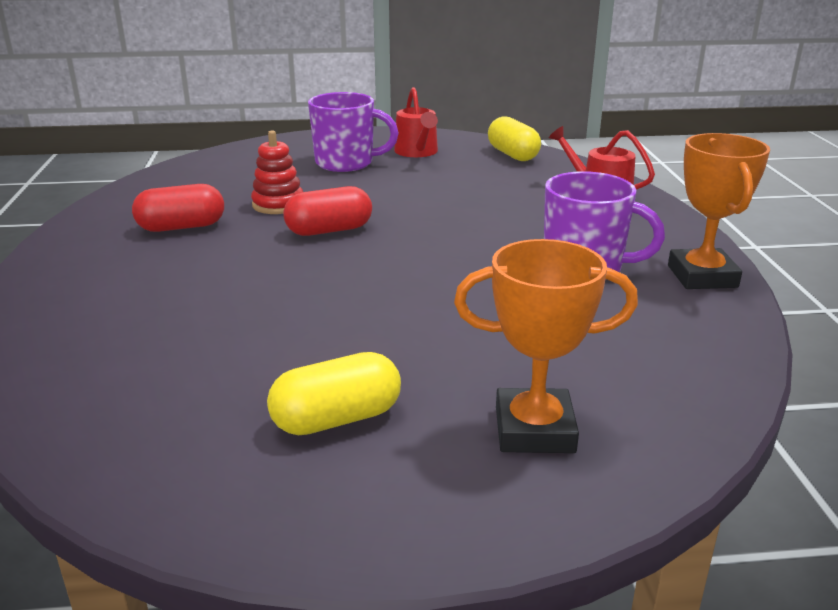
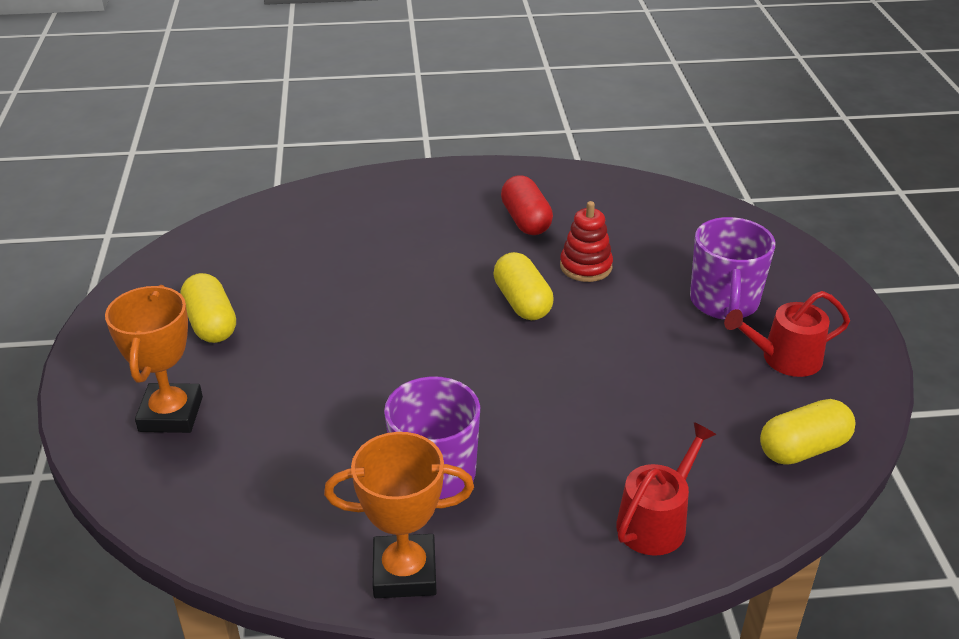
camera: 90 degrees right, 10 degrees up
(329, 230) = (522, 302): red capsule -> yellow capsule

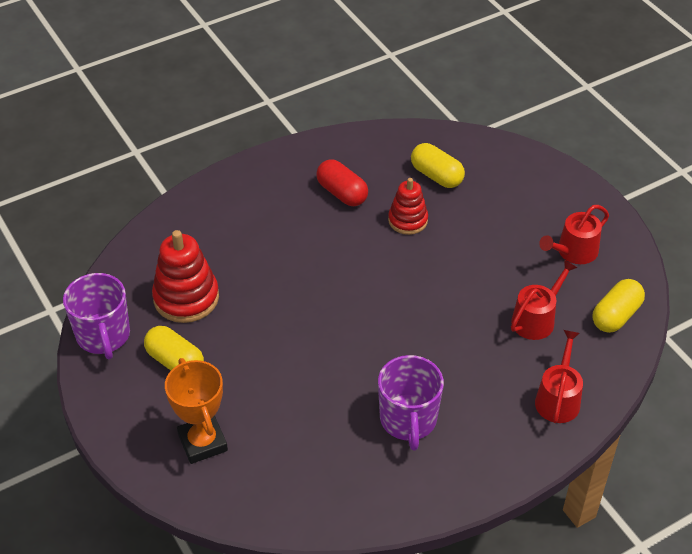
camera: 25 degrees left, 10 degrees up
(274, 268) = (186, 298): none -> red stacking toy
(404, 572) = (433, 490): orange trophy -> none
(522, 302) = (382, 266): yellow capsule -> yellow capsule (436, 176)
(685, 417) = (536, 319): none -> red watering can
(724, 303) = (514, 220): purple mug -> purple mug (103, 336)

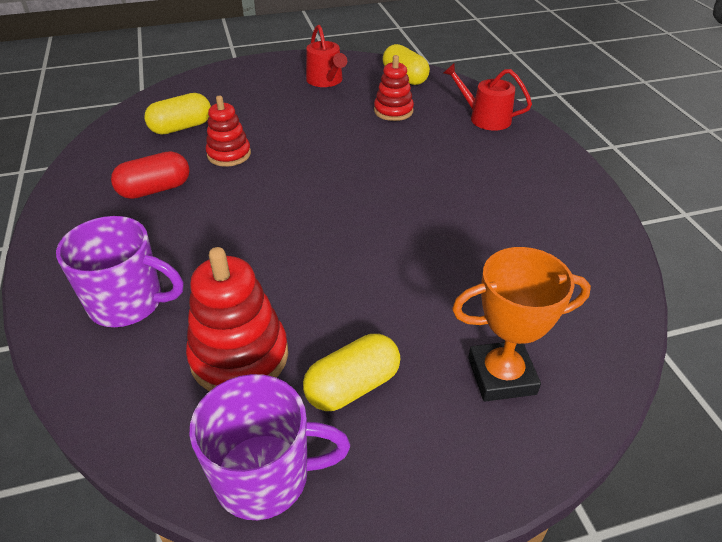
camera: 75 degrees left, 5 degrees down
(408, 420) = (494, 201): purple mug -> purple mug (128, 303)
(536, 319) = (393, 111): red watering can -> red stacking toy

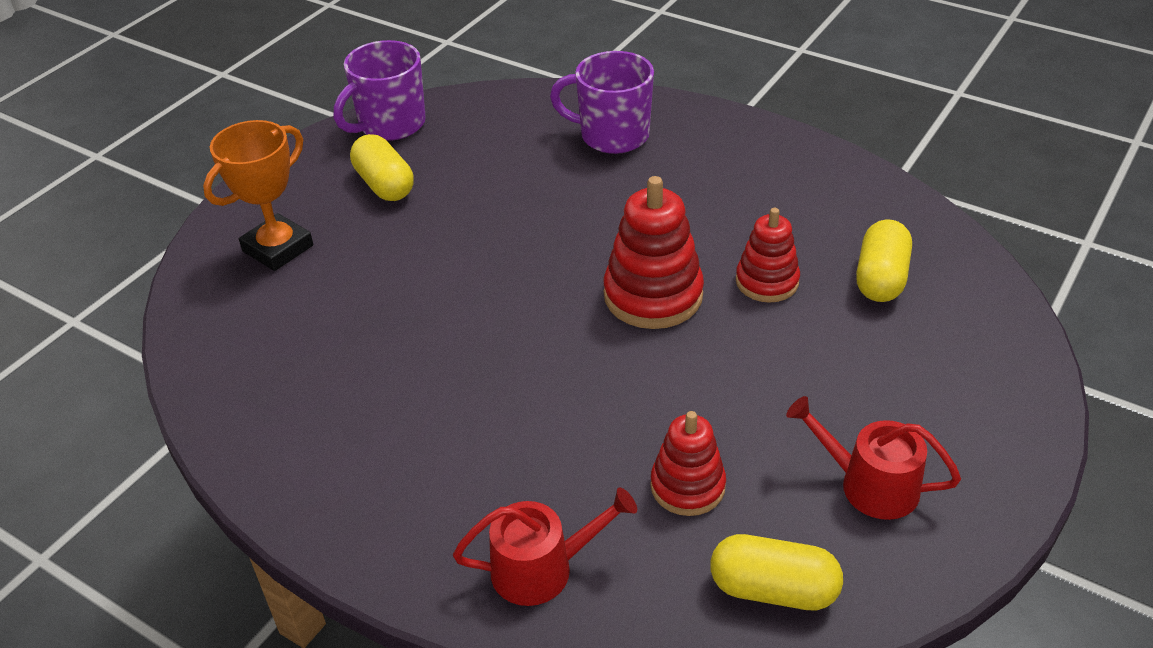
camera: 140 degrees right, 0 degrees up
(128, 303) = (612, 135): purple mug -> purple mug turned 45 degrees clockwise
(155, 189) = (760, 207): red capsule -> none
(239, 356) = (484, 156): red stacking toy -> red stacking toy (653, 295)
(352, 386) = (384, 184): yellow capsule -> yellow capsule turned 45 degrees counterclockwise

